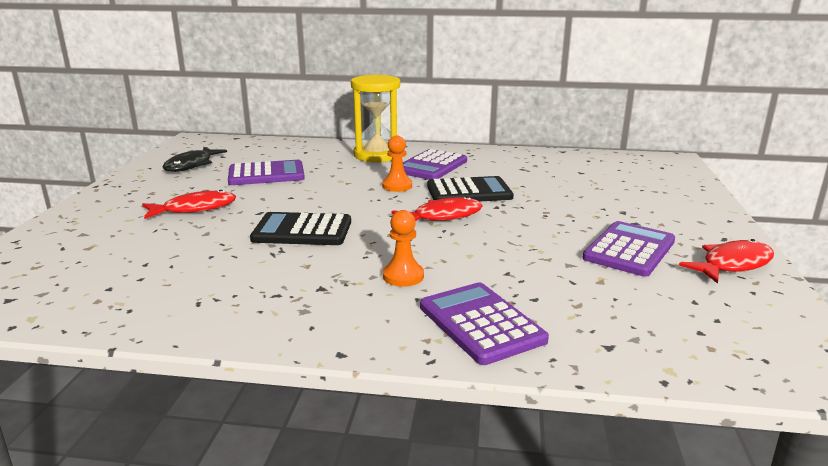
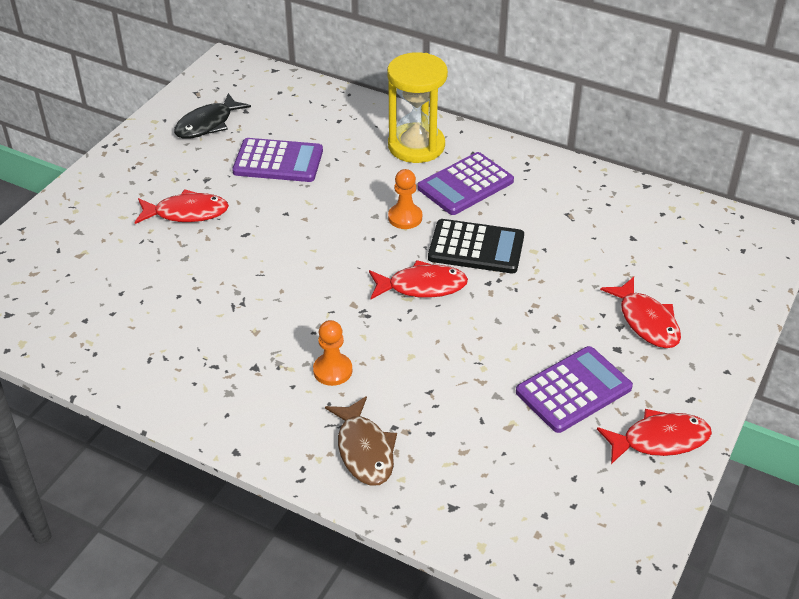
camera: 20 degrees right, 20 degrees up
(302, 231) = (273, 276): black calculator -> none
(481, 323) = (364, 450): purple calculator -> brown fish
(639, 206) = (646, 321): none -> red fish

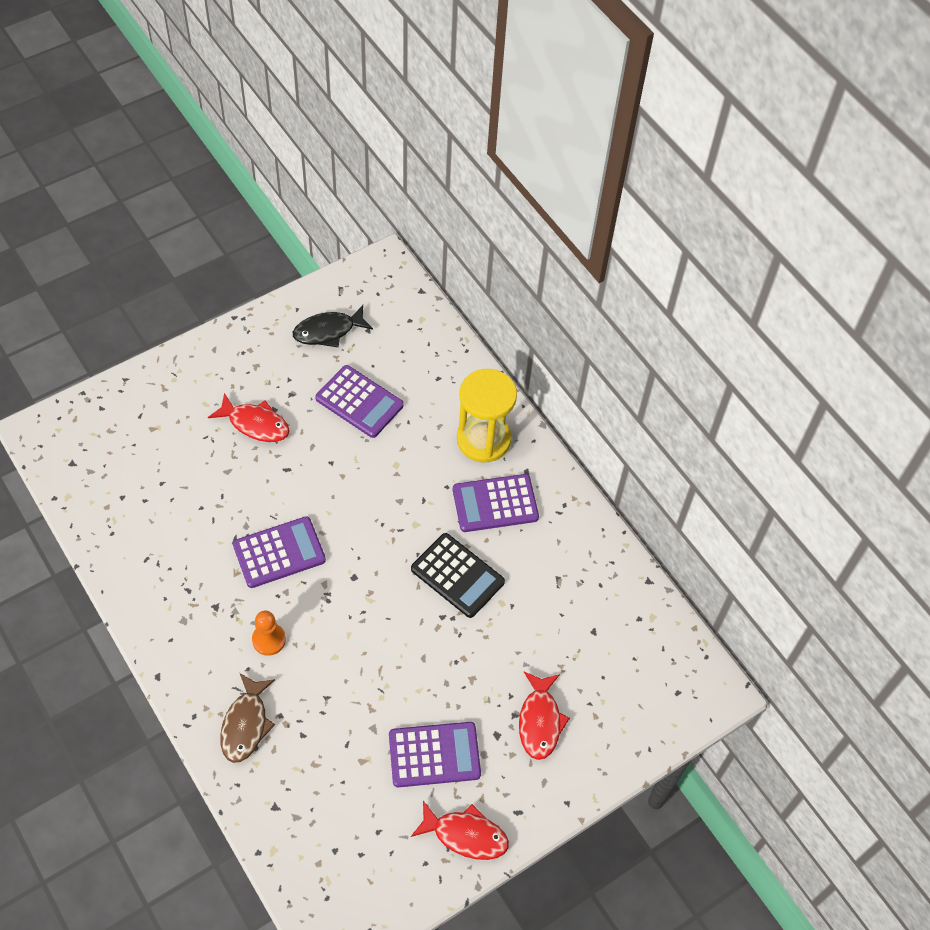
camera: 25 degrees right, 15 degrees up
(288, 299) = (279, 553): none -> purple calculator
(405, 217) = (422, 515): orange pawn -> none
(422, 286) = (388, 593): red fish -> none

